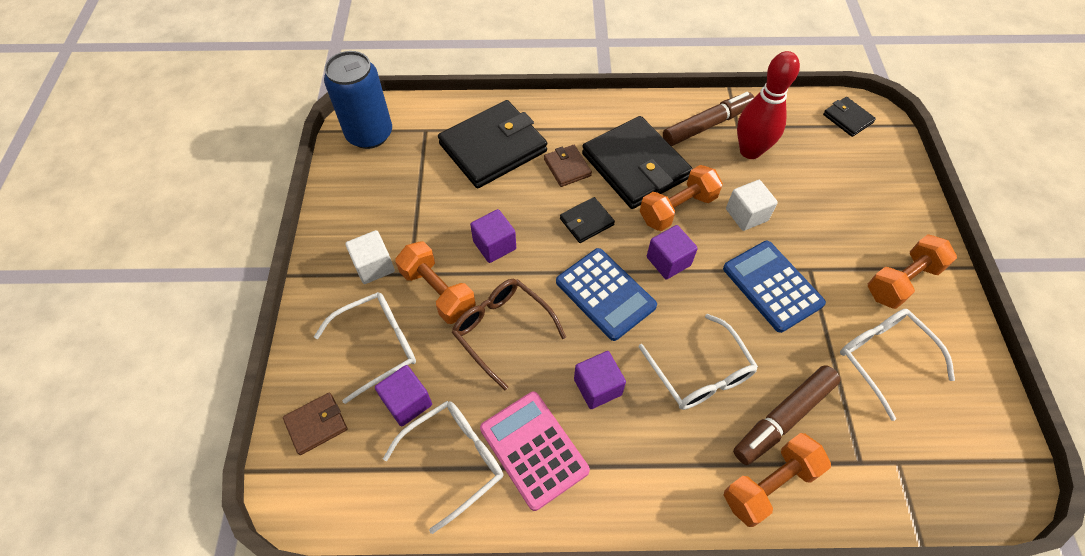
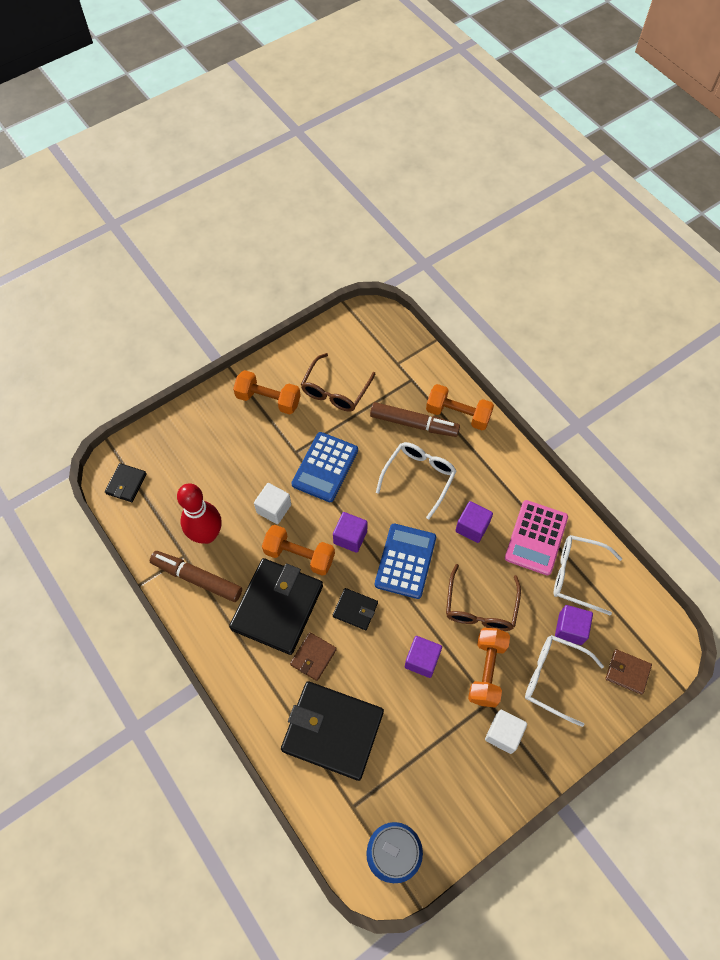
camera: 125 degrees left, 5 degrees up
(884, 358) = (335, 390): white glasses -> brown glasses

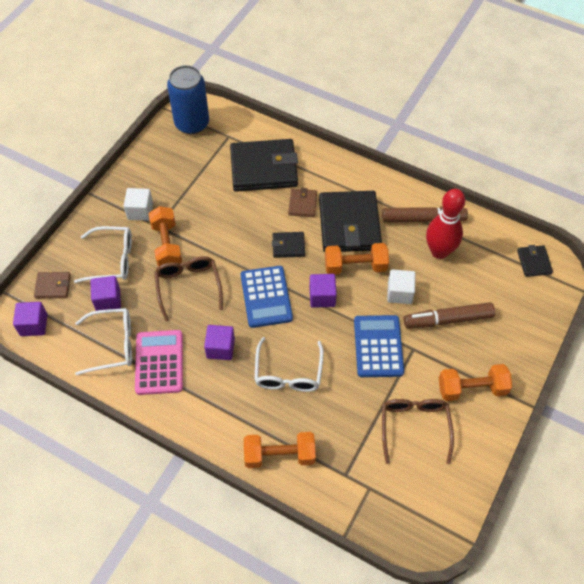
camera: 155 degrees right, 5 degrees down
(414, 424) = (318, 425): brown marker -> brown marker (448, 319)
(422, 660) = (220, 233): purple cube -> purple cube (34, 325)

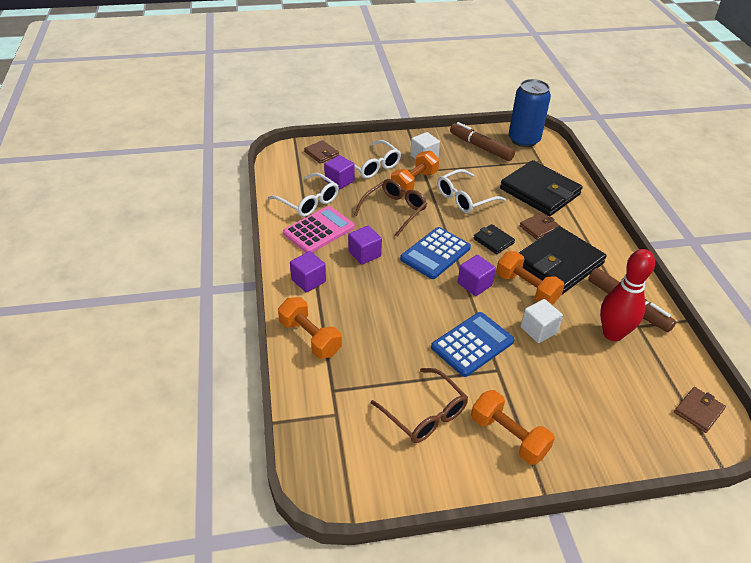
camera: 50 degrees right, 15 degrees down
(34, 325) = (285, 161): purple cube -> purple cube (308, 281)
(288, 373) = (385, 302): white glasses -> white glasses (465, 198)
(414, 427) = (424, 414): brown glasses -> brown glasses turned 90 degrees clockwise
(448, 319) = (555, 378): brown marker -> brown marker (480, 147)
(534, 262) = (698, 411): black wallet -> brown wallet

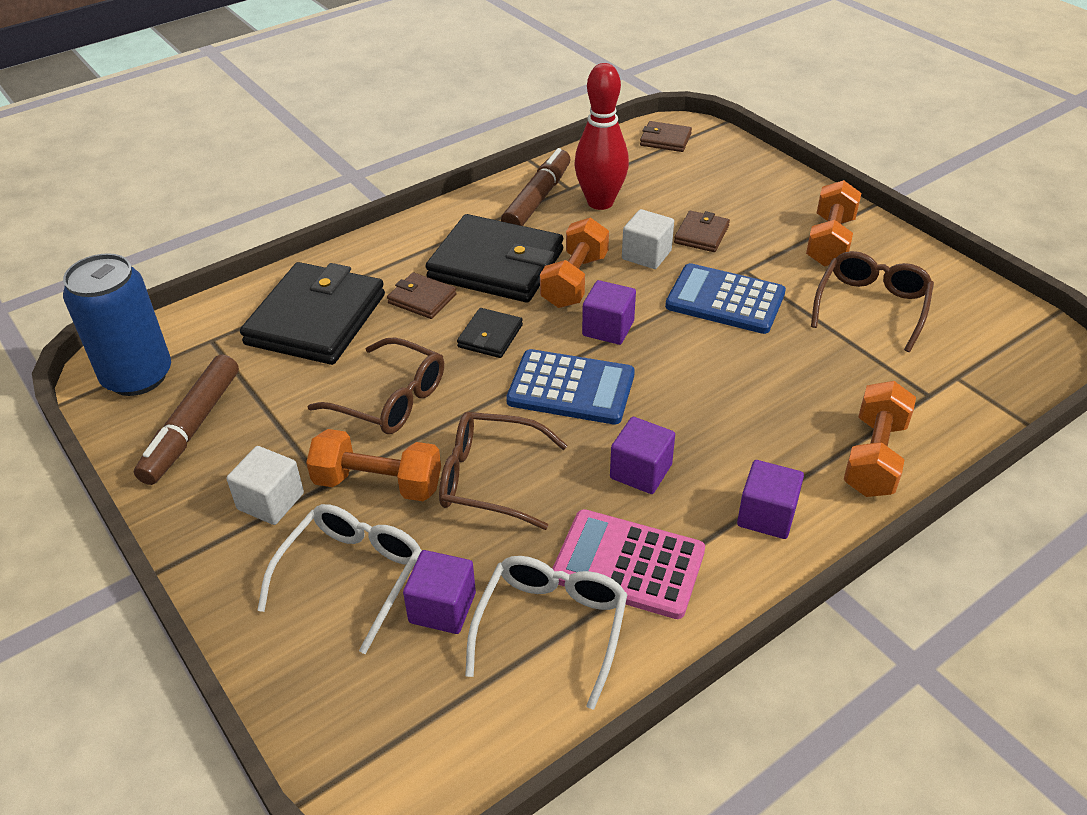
camera: 115 degrees left, 0 degrees up
(321, 154) = (346, 698): brown wallet -> brown wallet (701, 234)
(465, 198) = (390, 399): white glasses -> brown glasses

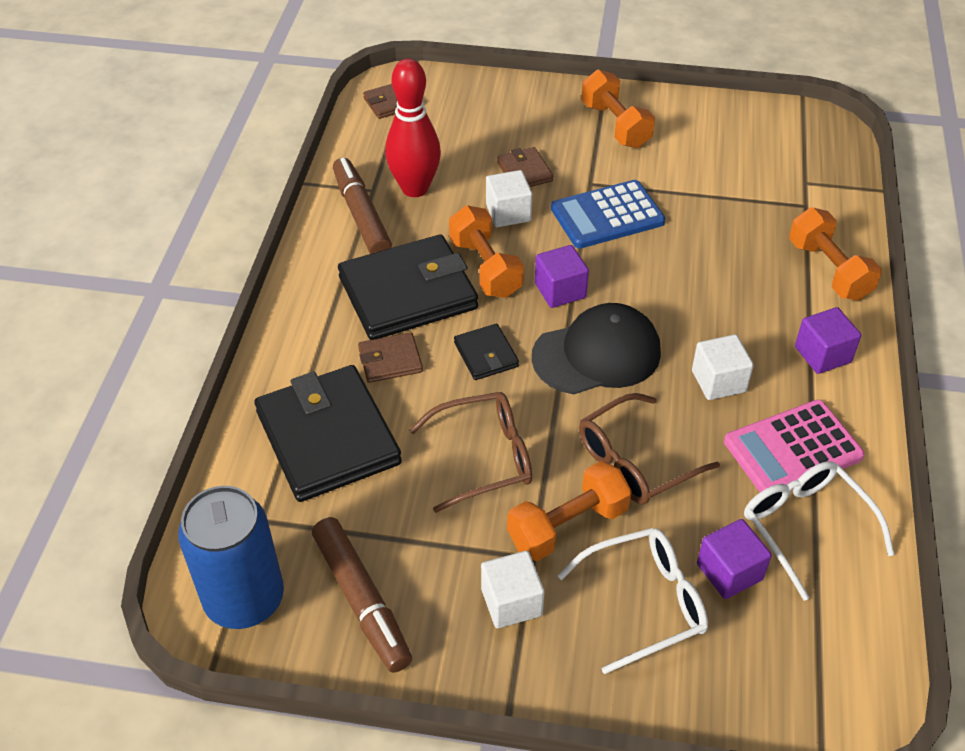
camera: 45 degrees left, 5 degrees up
(351, 575) = (644, 603): white glasses -> white glasses turned 90 degrees clockwise
(571, 388) = (597, 354): blue calculator -> black cap
(641, 471) = (718, 381): purple cube -> white cube
(871, 306) = (700, 161): brown glasses -> none

